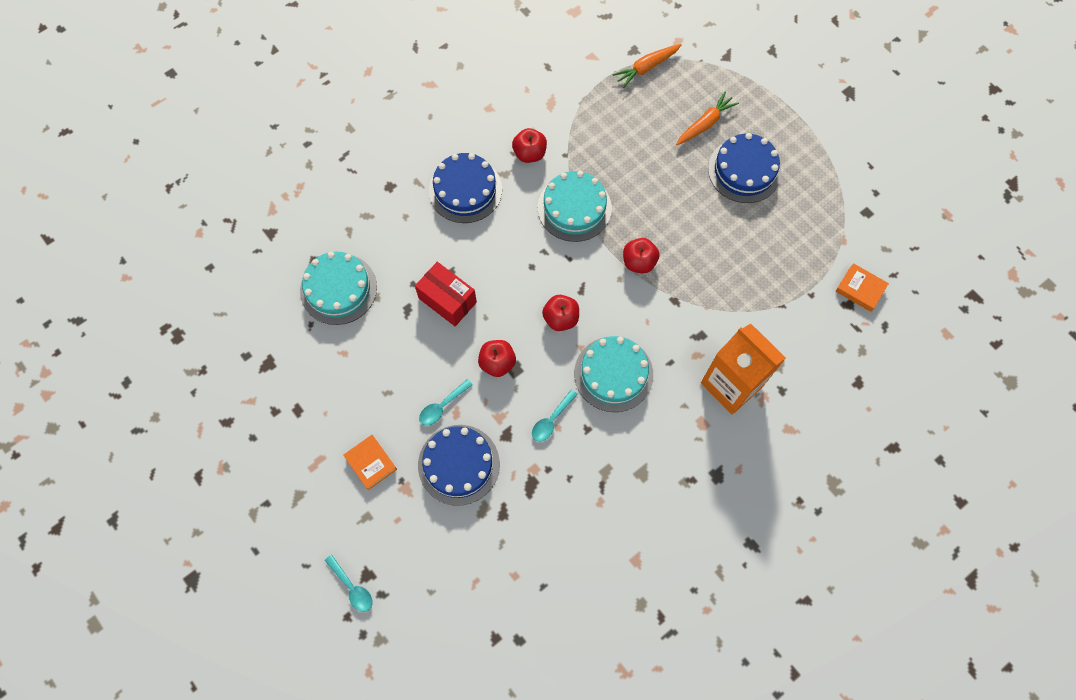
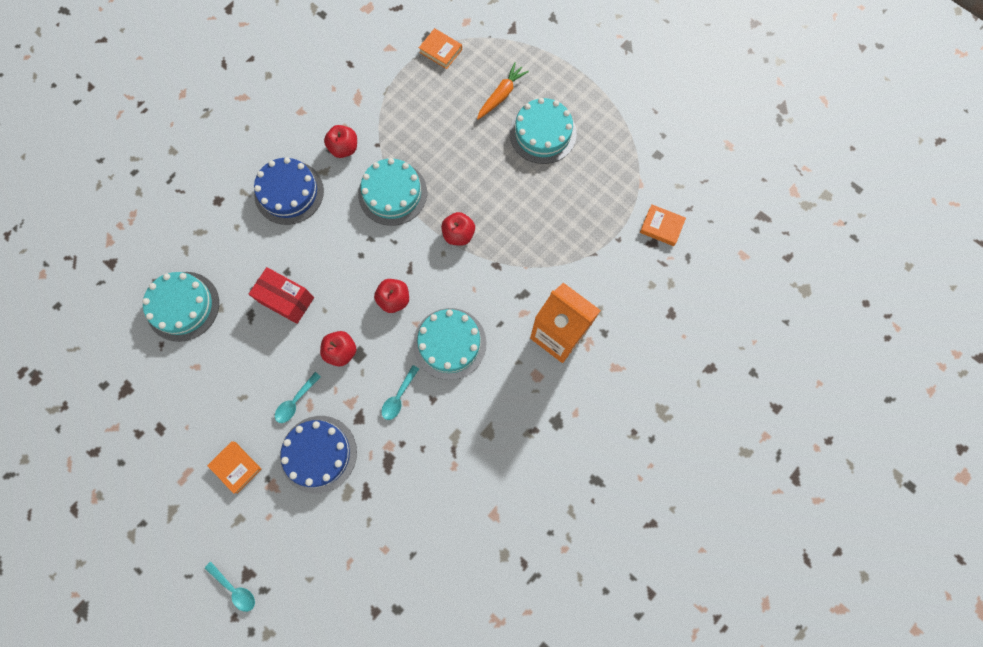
camera: 10 degrees left, 5 degrees up
(646, 68) = (440, 51): orange carrot -> orange book
(744, 170) = (542, 133): blue cake -> turquoise cake

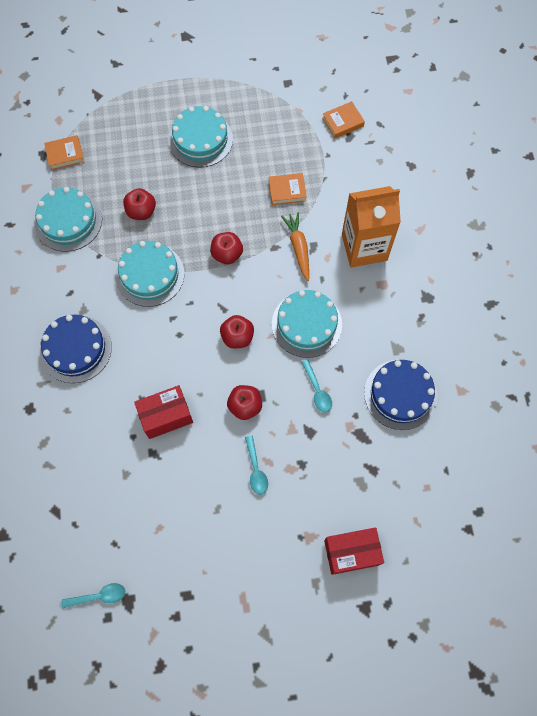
camera: 50 degrees left, 5 degrees down
(183, 306) = (96, 502): turquoise cake -> turquoise cake (68, 221)
(234, 589) = (369, 626): turquoise spoon -> turquoise spoon (99, 596)
(236, 467) = (271, 555): orange book -> orange book (287, 191)
(284, 529) = (351, 552): none -> red box
(318, 454) = (313, 483): blue cake -> blue cake (400, 394)
(344, 148) = (78, 281): red apple -> red apple (141, 211)
(501, 95) = (143, 143): orange carrot -> orange carrot (298, 248)

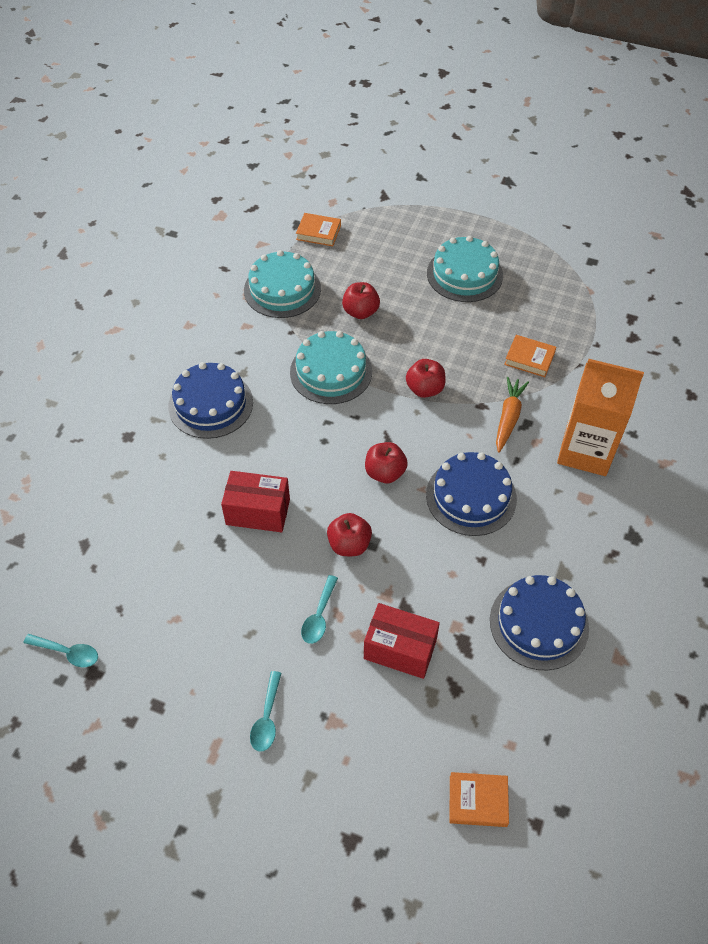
camera: 30 degrees right, 15 degrees down
(306, 324) = (471, 496): turquoise cake -> blue cake
(317, 390) = (441, 570): turquoise spoon -> turquoise spoon (267, 718)
(343, 122) = (633, 321): orange book -> orange book (478, 801)
(351, 552) = (373, 767): red box -> red box (400, 649)

